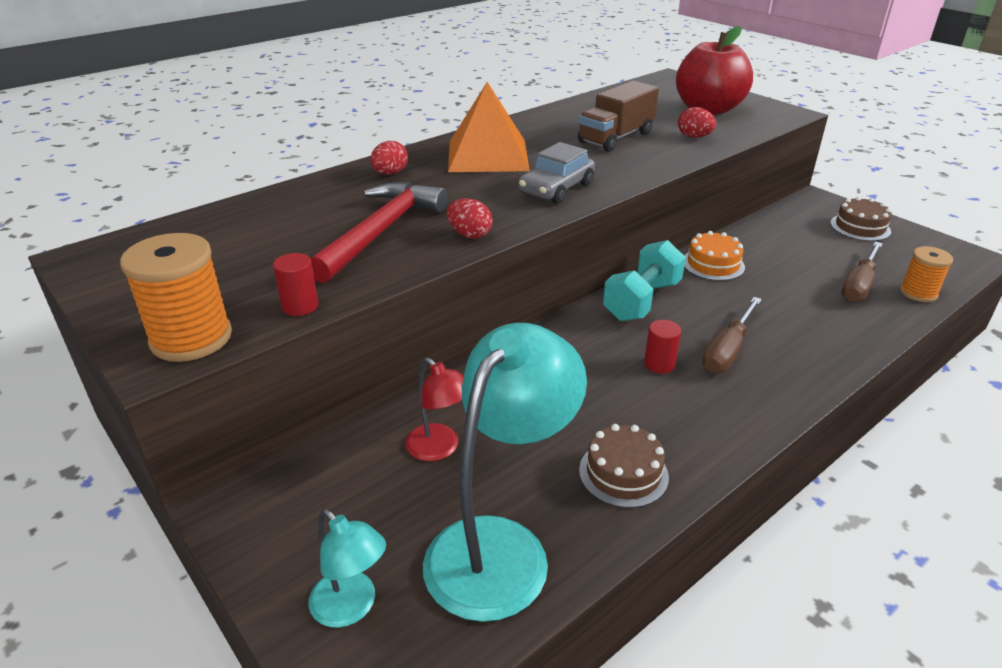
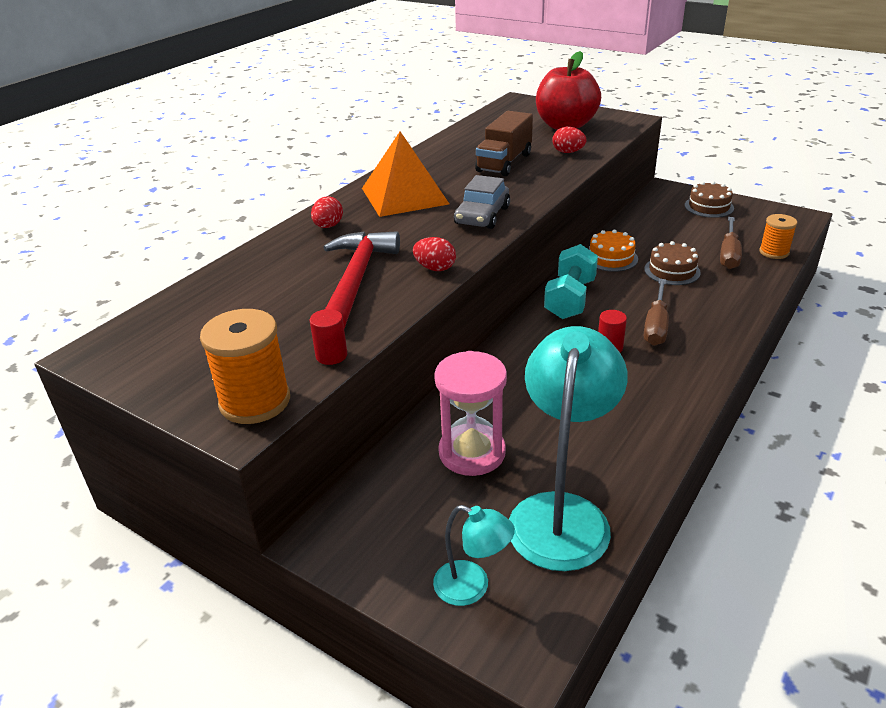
camera: 15 degrees left, 0 degrees up
(439, 449) = (472, 452): red lamp -> pink hourglass
(623, 473) = (625, 437): brown cake -> brown cake (672, 271)

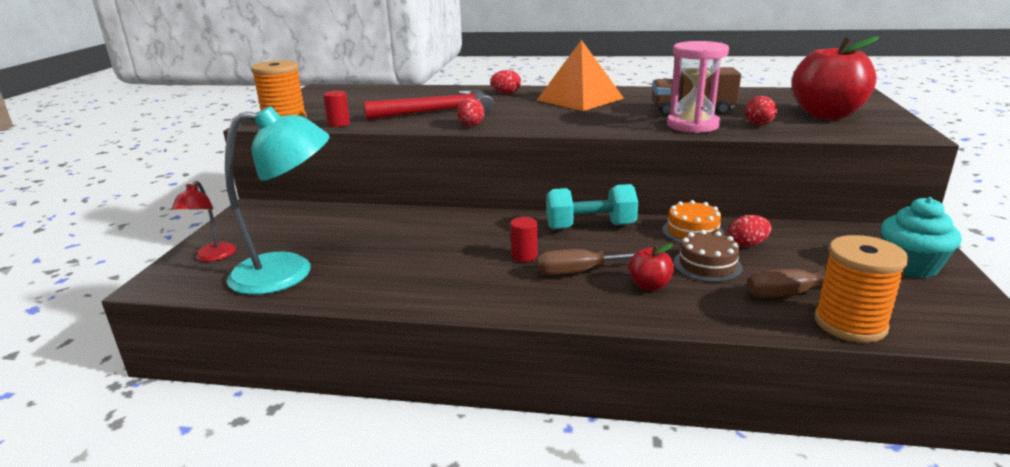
camera: 65 degrees right, 10 degrees down
(472, 452) = (347, 231): pink hourglass -> pink hourglass (692, 125)
(472, 587) = (212, 257): turquoise lamp -> red lamp
(482, 216) = (574, 121): grey car -> none
(647, 245) = (747, 244): none -> red egg
(693, 303) = (649, 285): none -> red apple
(709, 207) = (910, 266): brown cake -> turquoise cupcake
(774, 252) = (850, 324): orange spool -> orange spool, size x1.59

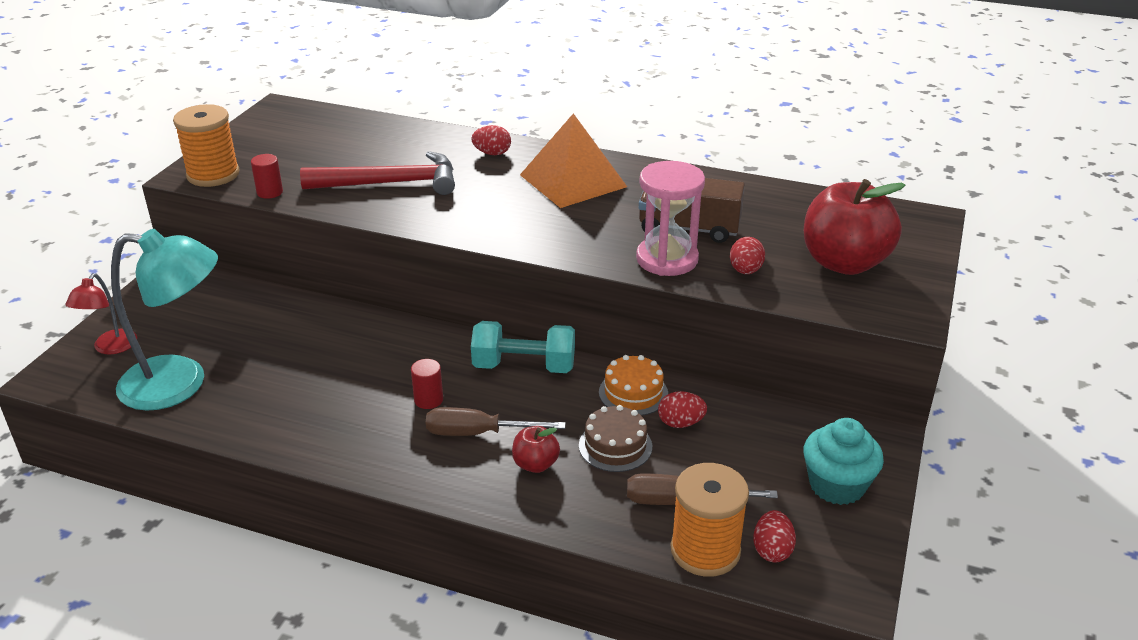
camera: 10 degrees right, 10 degrees up
(471, 124) = (415, 217): red egg -> red egg (772, 550)

